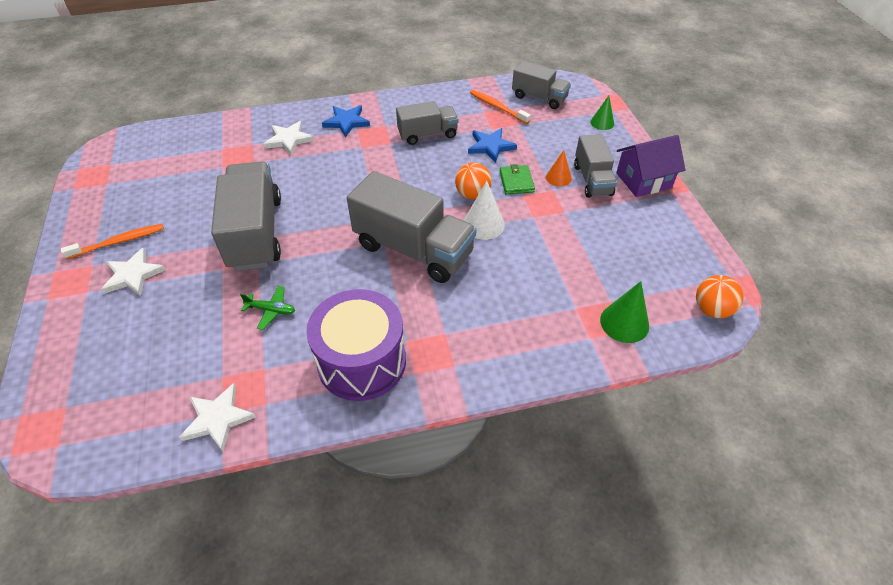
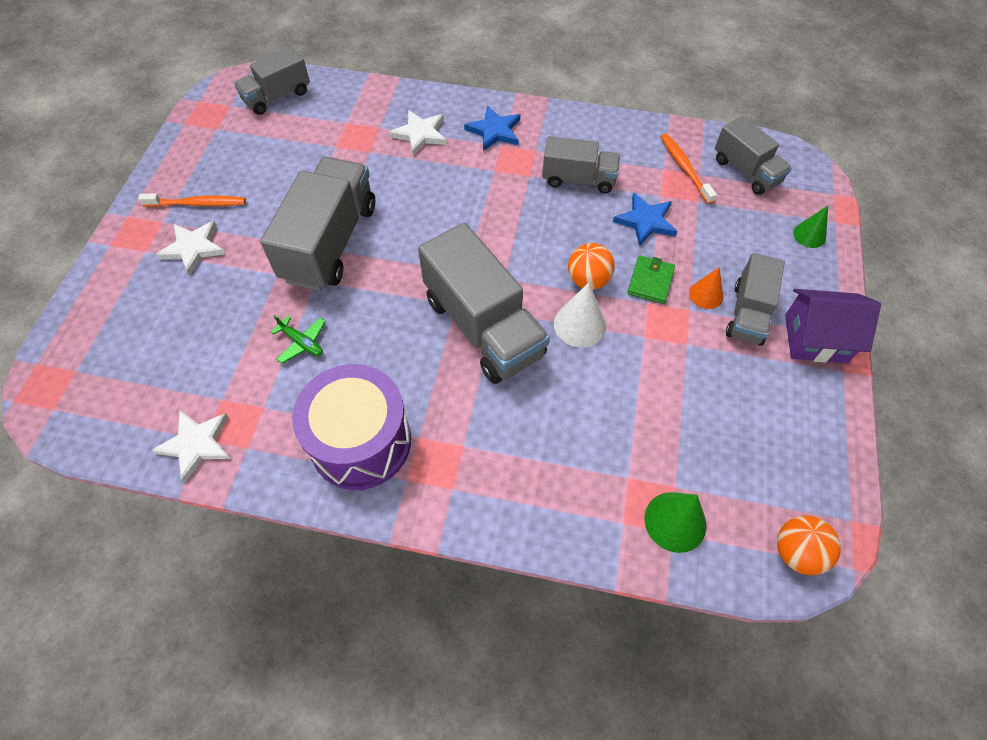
camera: 25 degrees right, 10 degrees up
(150, 147) = (277, 96): none -> grey truck

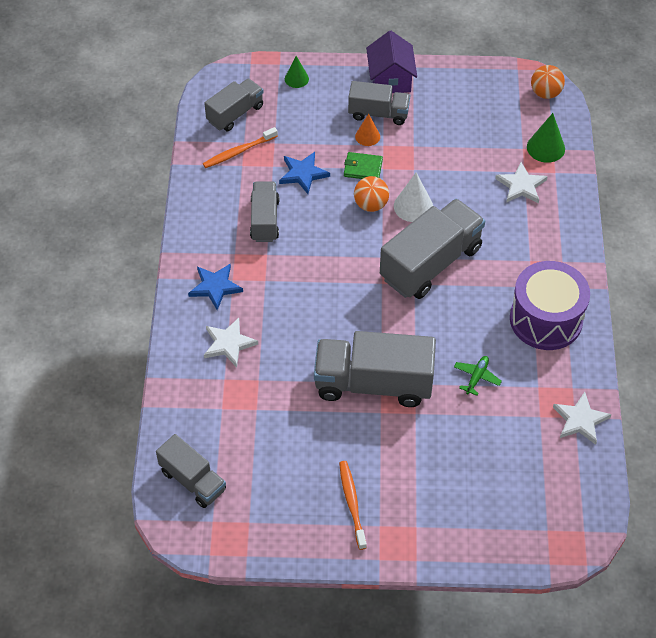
camera: 100 degrees left, 5 degrees down
(193, 248) = (404, 487): white star -> white star (521, 185)

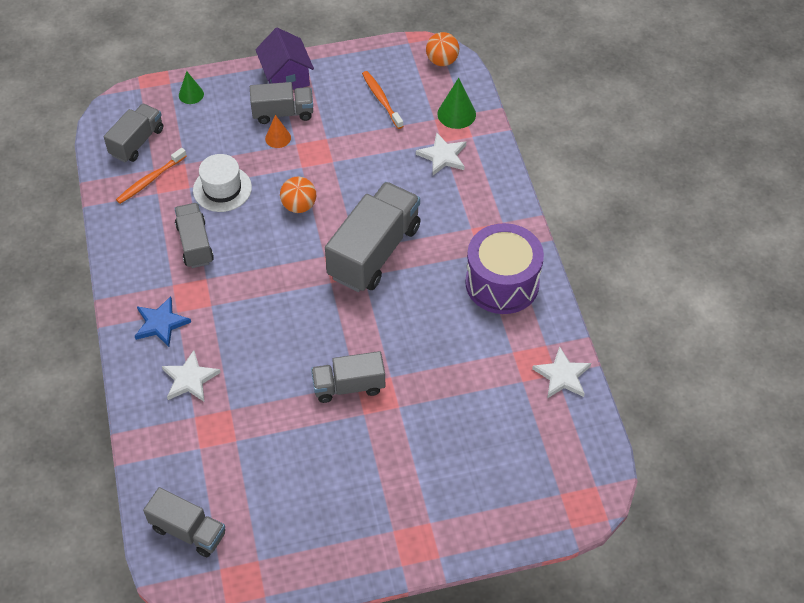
camera: 15 degrees left, 0 degrees up
(303, 174) = (222, 189): blue star -> white hat
(352, 504) = (359, 515): orange toothbrush -> orange toothbrush (381, 100)
(363, 168) = (281, 170): green wallet -> none
(373, 383) = (349, 386): grey truck -> grey truck, size x0.59
(413, 206) = (342, 198): white cone -> none
(476, 377) = (450, 356): green plane -> none

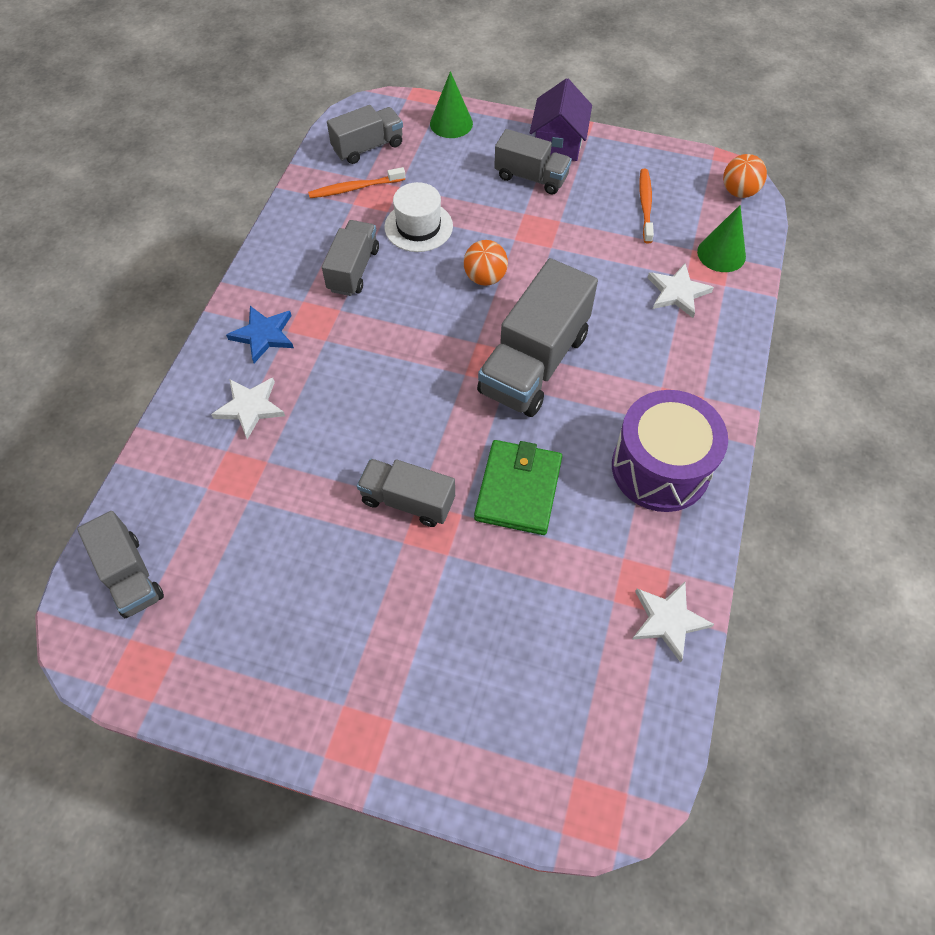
camera: 30 degrees right, 5 degrees up
(191, 94) = (451, 123): green cone -> green cone, size x1.51
(278, 138) = (509, 200): orange cone -> none
(374, 252) = (534, 363): grey truck -> grey truck turned 150 degrees clockwise
(418, 342) = (518, 489): none -> green wallet

